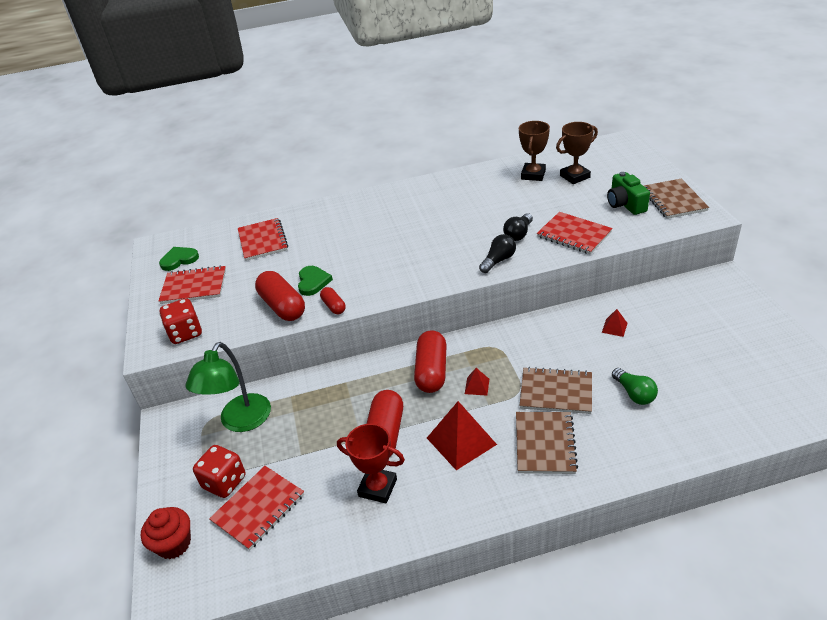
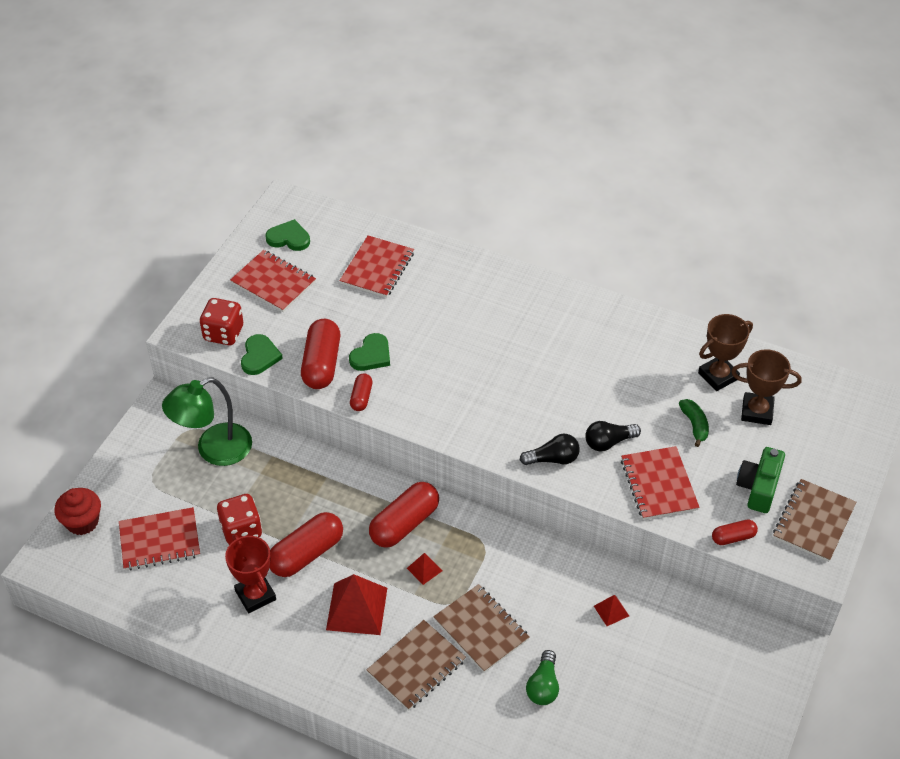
camera: 35 degrees right, 10 degrees up
(224, 482) = (156, 497): red dice -> red dice (241, 530)
(230, 329) = (259, 356): none -> green heart
(552, 200) = (694, 425): none -> green banana
(647, 231) = (733, 537): none -> red capsule

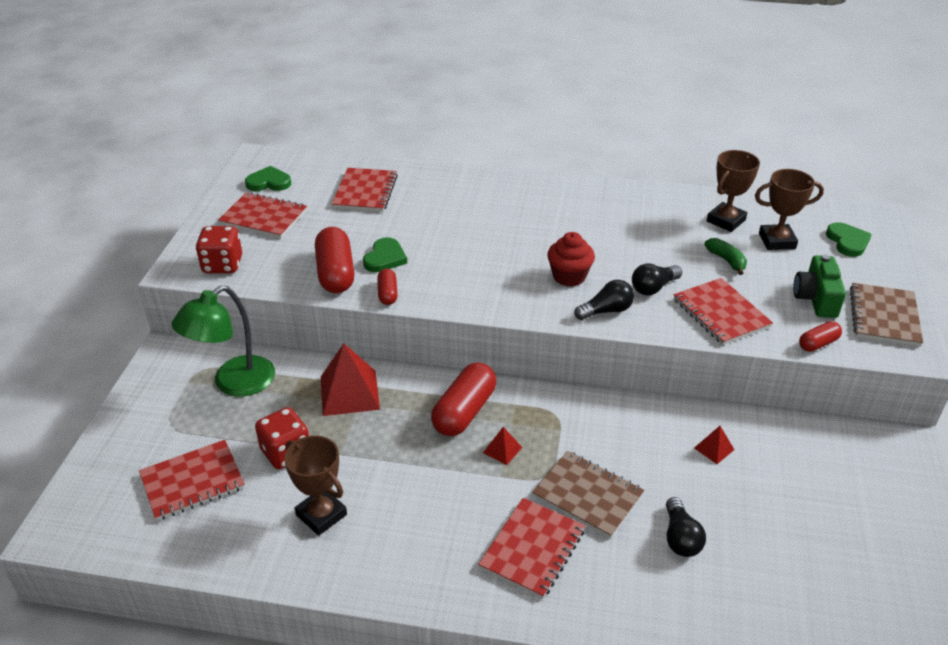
camera: 15 degrees left, 10 degrees down
(82, 522) = (94, 481): red cupcake -> red cupcake (569, 276)
(255, 595) = (321, 515): red trophy -> brown trophy
(259, 356) = (267, 278): green heart -> green heart (847, 241)
(307, 554) = (367, 461): red capsule -> none
(356, 609) = (442, 504): red pyramid -> red pyramid (349, 393)
(416, 666) = (532, 549): brown notebook -> red notebook
(543, 686) = (680, 538): green light bulb -> black light bulb

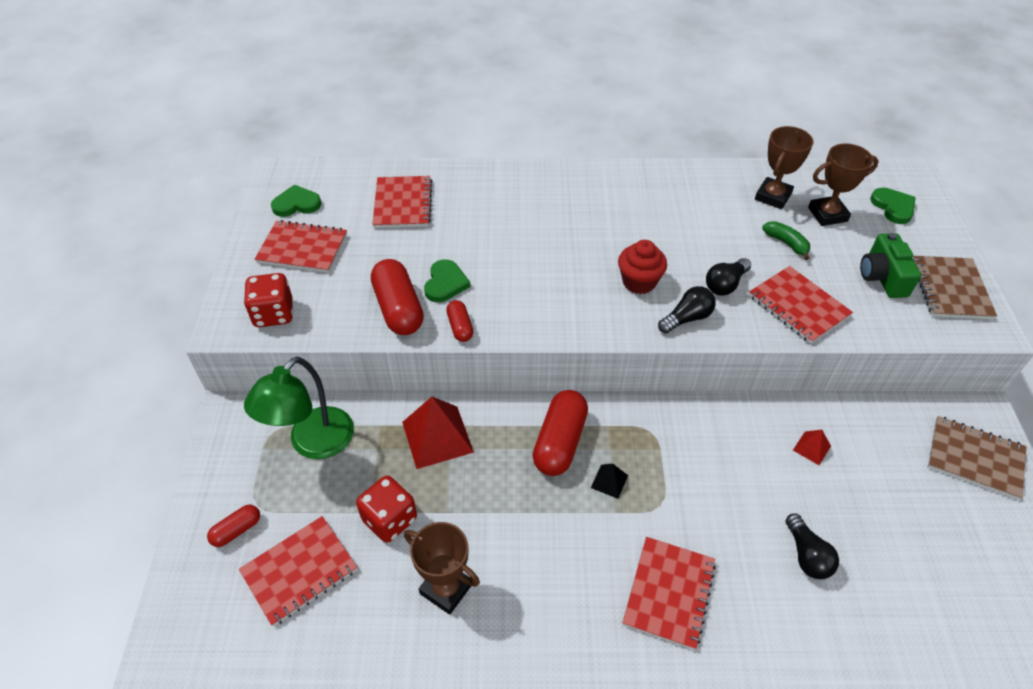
camera: 10 degrees left, 10 degrees up
(502, 450) = (609, 481): red pyramid -> black pyramid
(588, 495) = (706, 521): brown notebook -> brown notebook (975, 458)
(818, 343) = (899, 329): red capsule -> red capsule (237, 530)

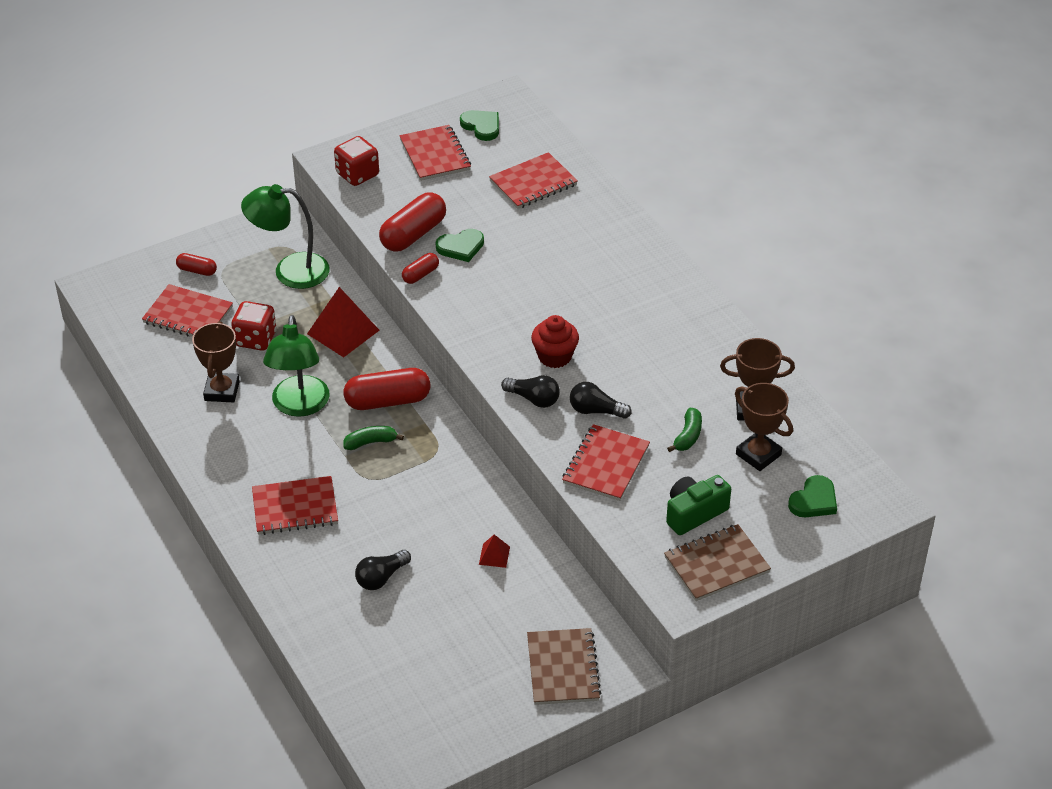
camera: 60 degrees right, 5 degrees down
(518, 522) = (299, 406): none -> green lamp
(609, 481) = (371, 442): black pyramid -> green banana

